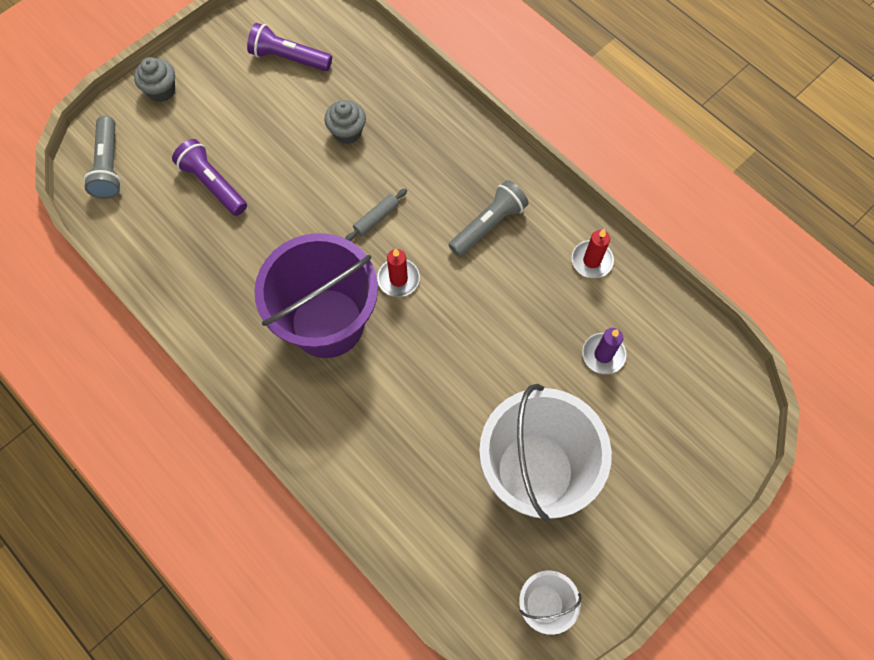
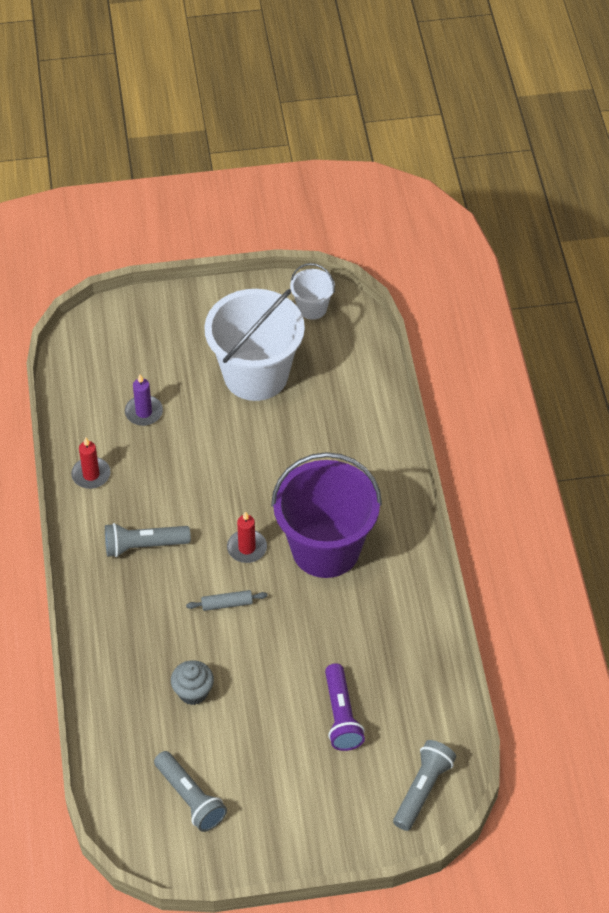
camera: 145 degrees left, 15 degrees down
(161, 90) = (330, 839): grey cupcake -> none
(289, 58) = (190, 798): purple flashlight -> grey flashlight

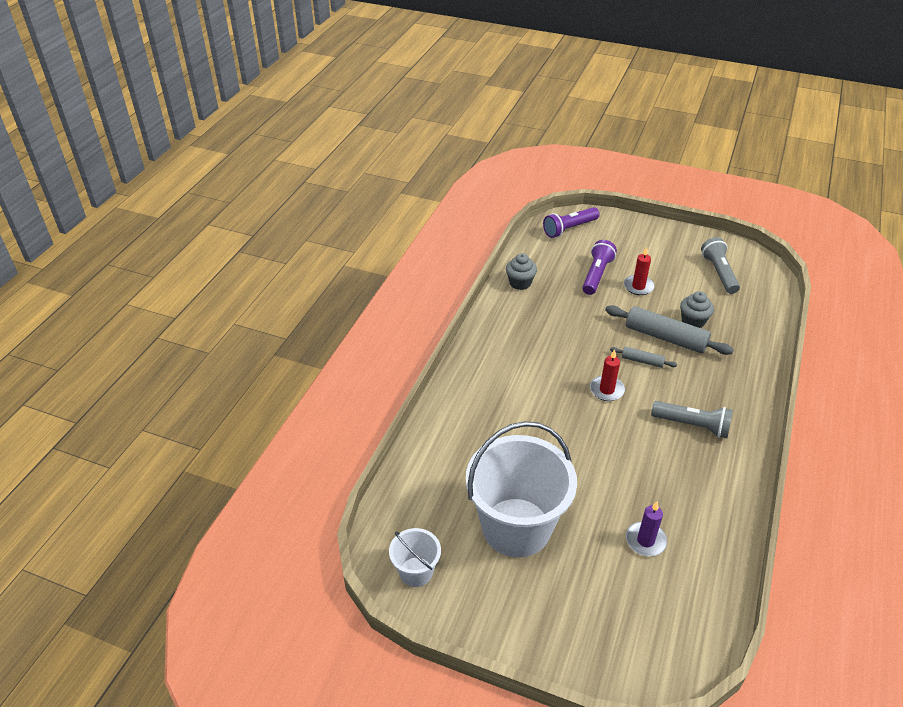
camera: 150 degrees left, 10 degrees down
(91, 475) = (720, 503): red candle -> red candle (638, 286)
(215, 651) = (665, 337): none -> grey rolling pin
(325, 549) = (545, 365): purple bucket -> none
(422, 790) = (569, 229): grey flashlight -> purple flashlight
(424, 655) = (520, 283): none -> grey cupcake

